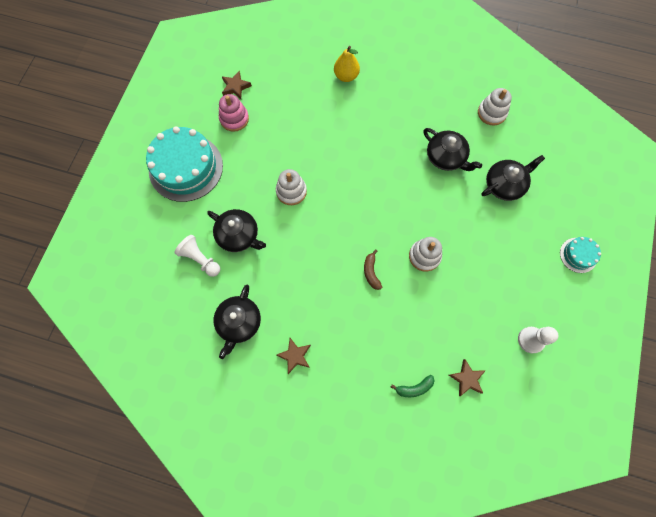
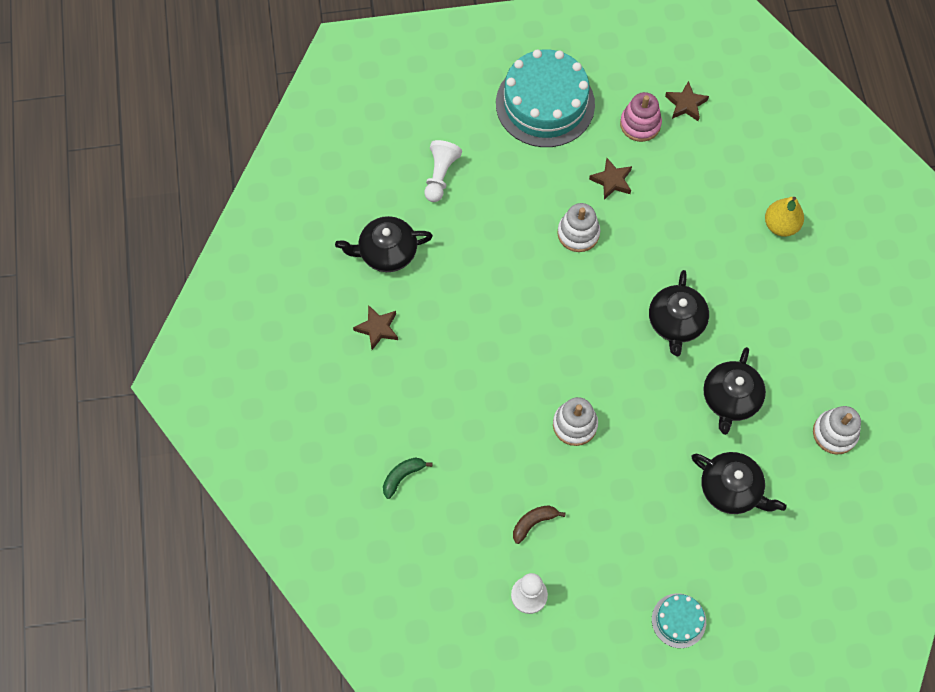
camera: 65 degrees right, 5 degrees down
(238, 235) = (490, 202): black teapot -> black teapot (676, 322)
(371, 272) = (521, 370): brown banana -> brown banana (533, 523)
(414, 388) = (402, 476): green banana -> green banana turned 90 degrees clockwise
(466, 378) = (442, 533): brown star -> brown star (612, 181)

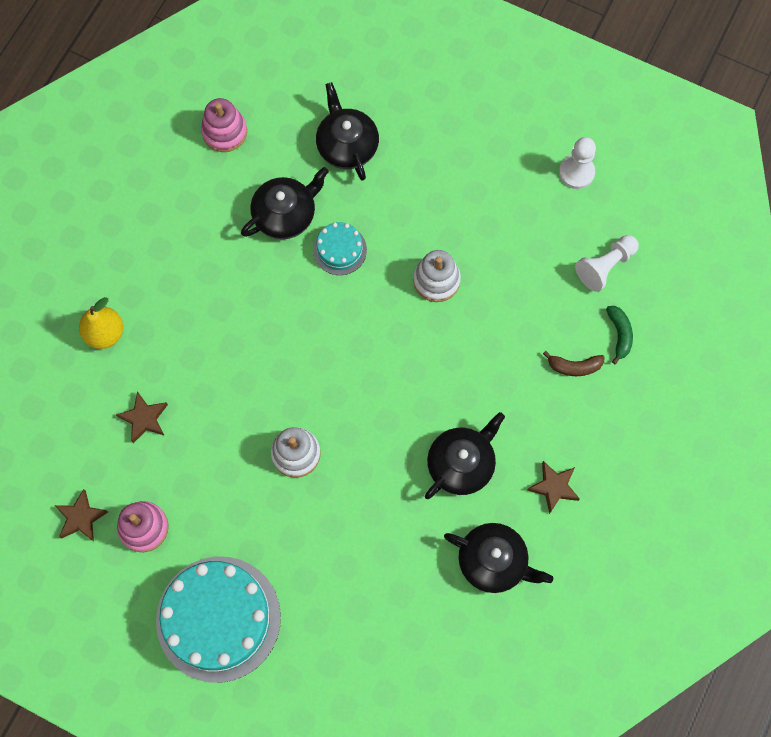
camera: 145 degrees left, 5 degrees up
(402, 476) = (619, 334): green banana -> green banana turned 90 degrees counterclockwise
(440, 175) = (383, 610): white pawn -> white pawn (605, 266)
(533, 523) = (532, 224): brown banana -> brown banana (574, 367)
(612, 181) = (221, 486): brown star -> brown star (144, 418)
(676, 322) = (276, 309): black teapot -> black teapot (461, 464)
(678, 620) = (470, 80): turquoise cake -> turquoise cake (339, 250)
(834, 433) = (224, 132): white stacking toy -> pink stacking toy

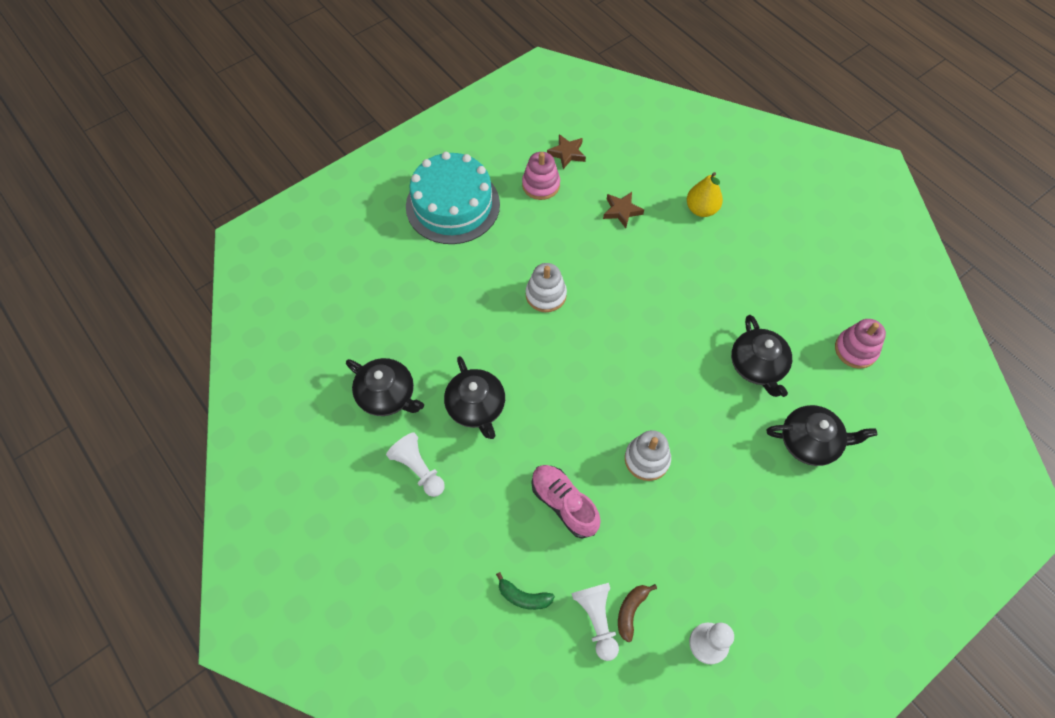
camera: 115 degrees right, 10 degrees down
(339, 250) = (707, 394): turquoise cake -> none
(493, 561) = (387, 395): black teapot -> black teapot turned 105 degrees counterclockwise
(518, 336) = (564, 504): none -> pink shoe
(554, 487) = (418, 469): brown star -> white pawn
(574, 367) = (513, 539): brown banana -> brown banana (631, 611)

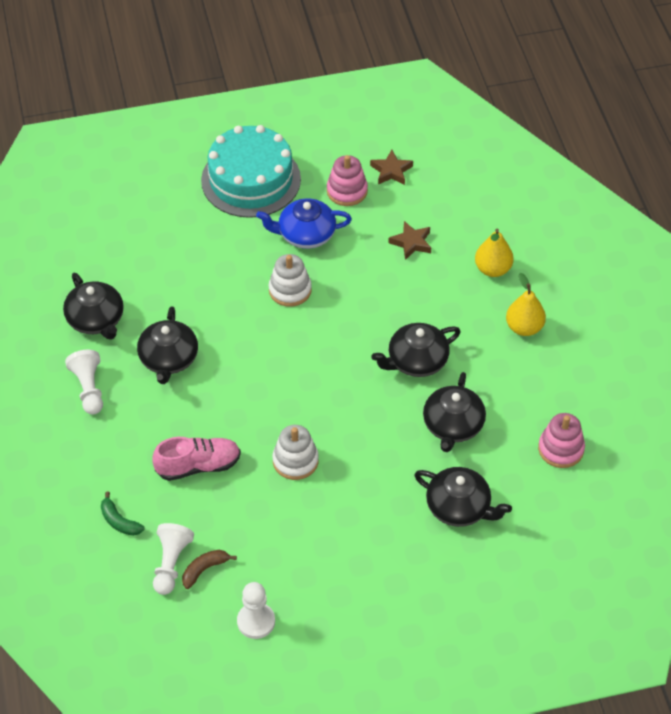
camera: 25 degrees right, 10 degrees down
(529, 238) = (305, 234): none -> blue teapot
(564, 504) = (198, 466): pink shoe -> pink shoe turned 90 degrees clockwise
(691, 318) = (416, 361): none -> black teapot
(758, 251) = (524, 327): none -> yellow pear

